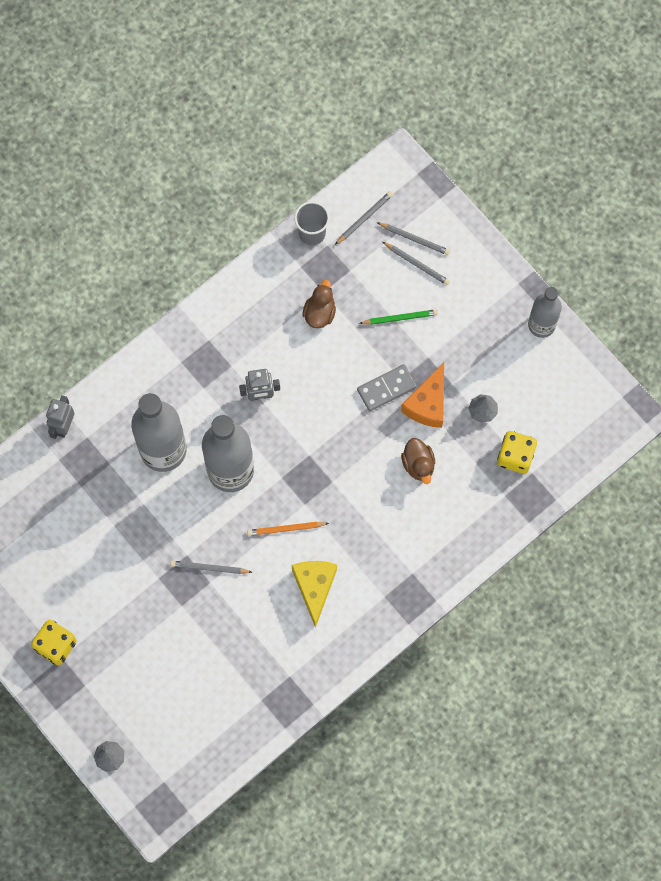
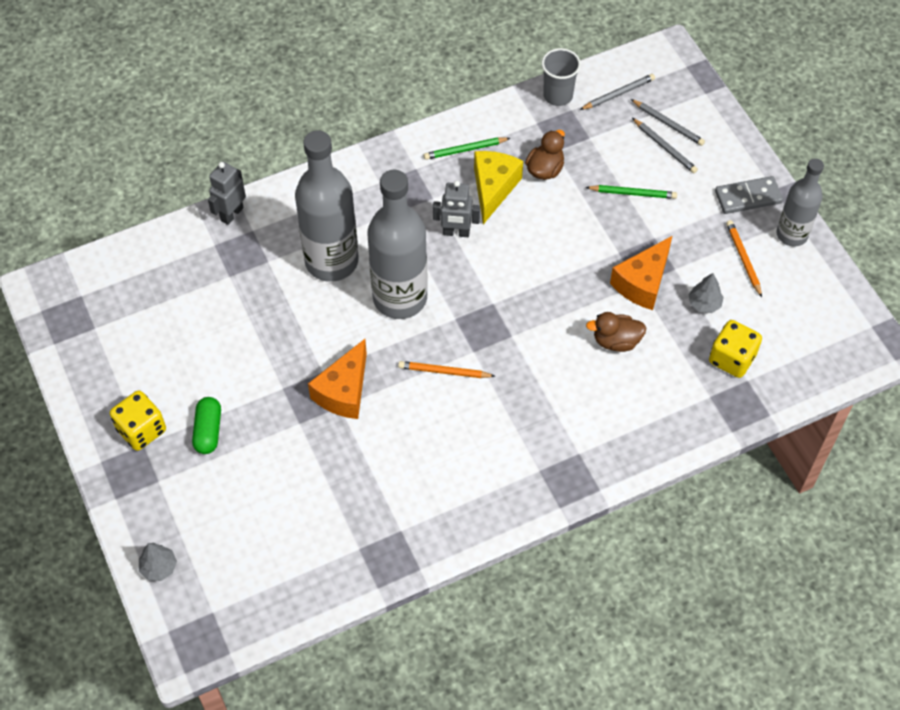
camera: 15 degrees right, 15 degrees down
(110, 632) = (208, 431): none -> green capsule
(209, 568) = (344, 391): grey pencil -> orange cheese
(246, 310) = (465, 150): none -> green pencil
(314, 587) = (459, 441): yellow cheese -> yellow cheese (493, 188)
(386, 388) = (599, 257): grey domino -> grey domino (748, 197)
(418, 464) = (616, 341): brown duck -> brown duck turned 90 degrees clockwise
(506, 359) = (743, 259): none -> orange pencil

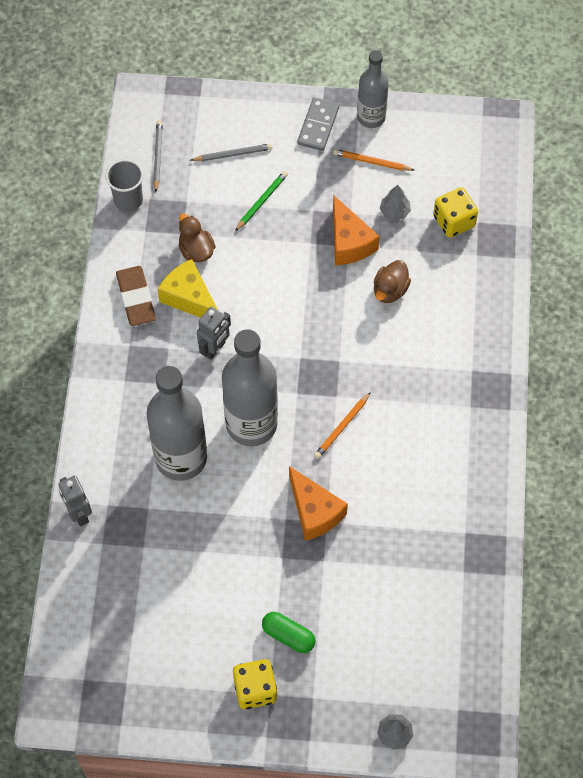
camera: 60 degrees left, 5 degrees up
(465, 150) = (136, 298): green pencil -> brown eraser
(668, 124) = (212, 139): grey pencil -> none

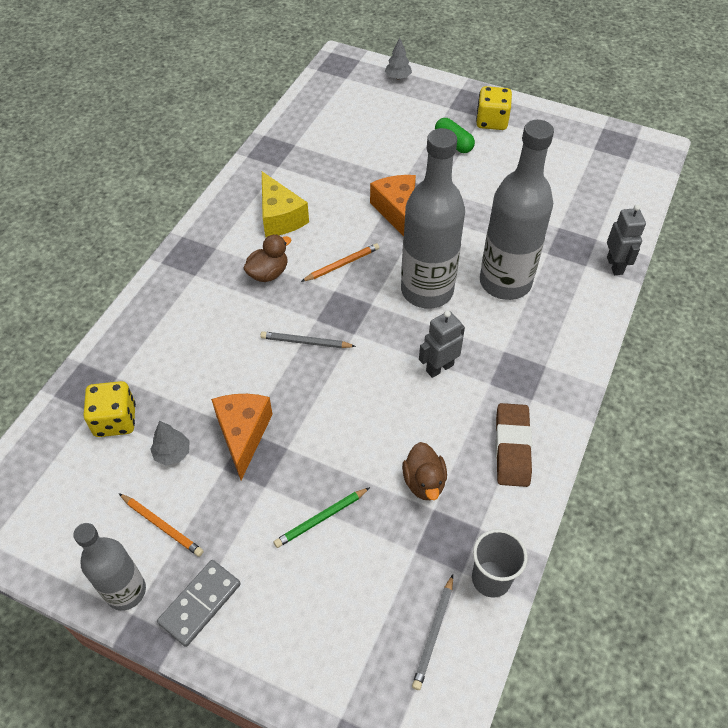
camera: 160 degrees left, 10 degrees down
(189, 298) = (450, 428): yellow cheese -> yellow cheese (280, 217)
(233, 154) = (330, 600): grey pencil -> grey pencil (305, 342)
(390, 290) = (228, 369): brown duck -> brown duck (268, 273)

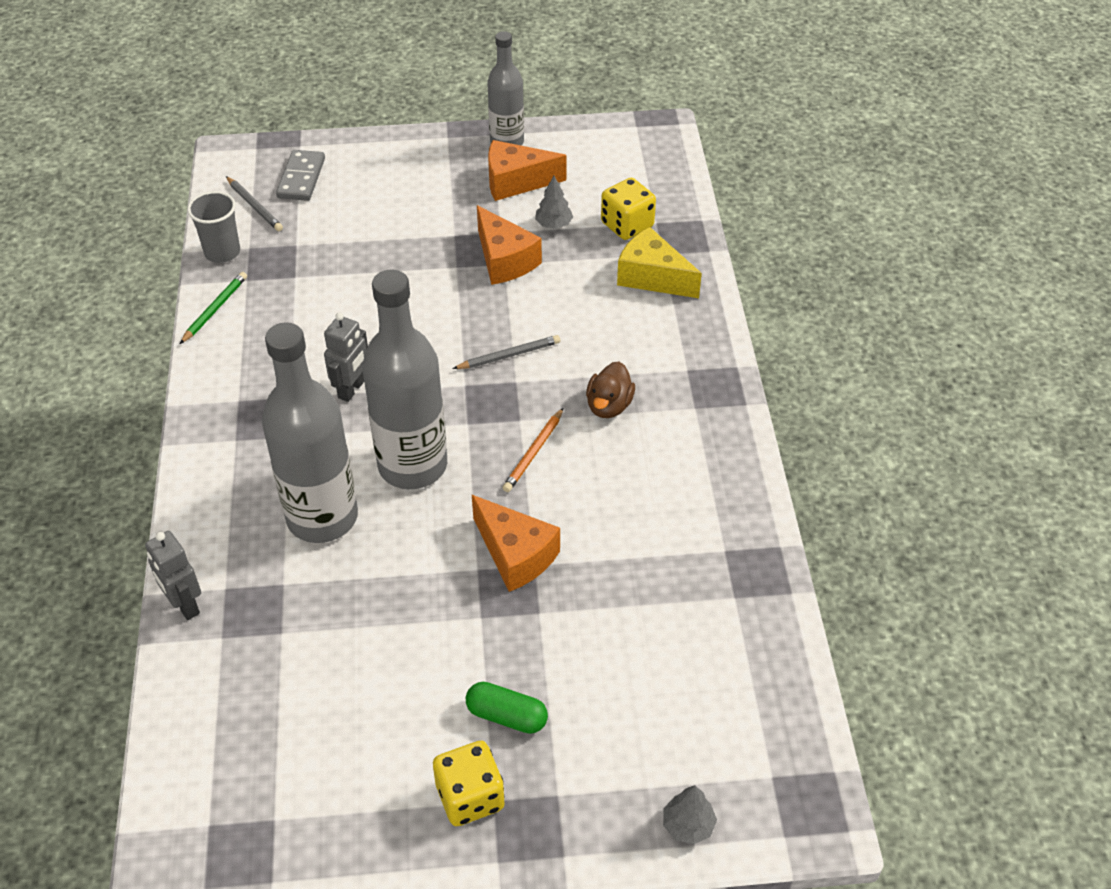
camera: 150 degrees right, 5 degrees down
(162, 526) = (516, 182): orange pencil -> orange cheese
(200, 603) = (446, 156): grey domino -> grey domino (301, 178)
(280, 217) = (656, 478): yellow cheese -> yellow cheese (652, 277)
(321, 519) = (389, 234): green pencil -> green pencil (215, 309)
(424, 482) = (314, 291): brown duck -> none
(434, 633) = (254, 206): grey pencil -> grey pencil turned 150 degrees clockwise
(512, 447) = (242, 349): brown eraser -> none

